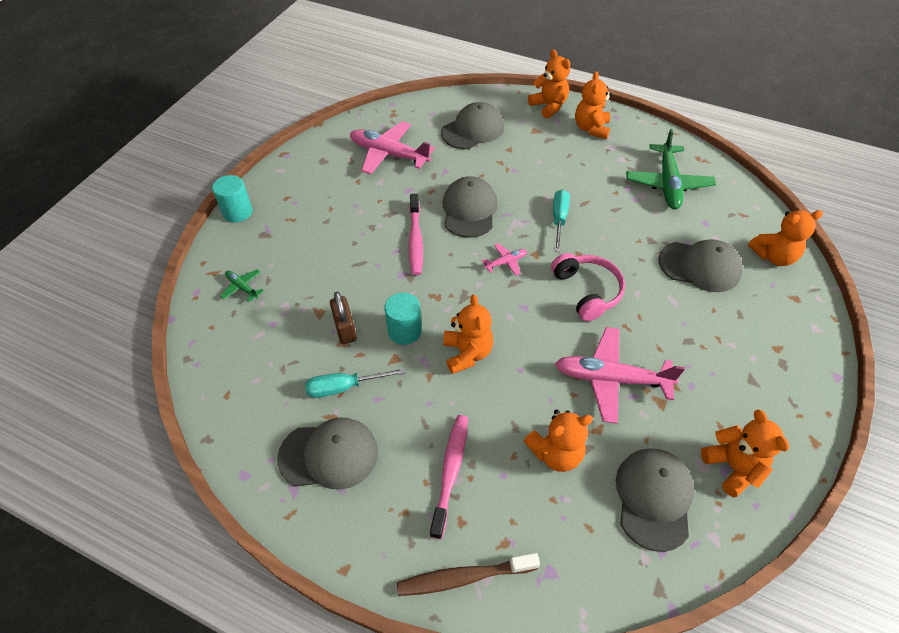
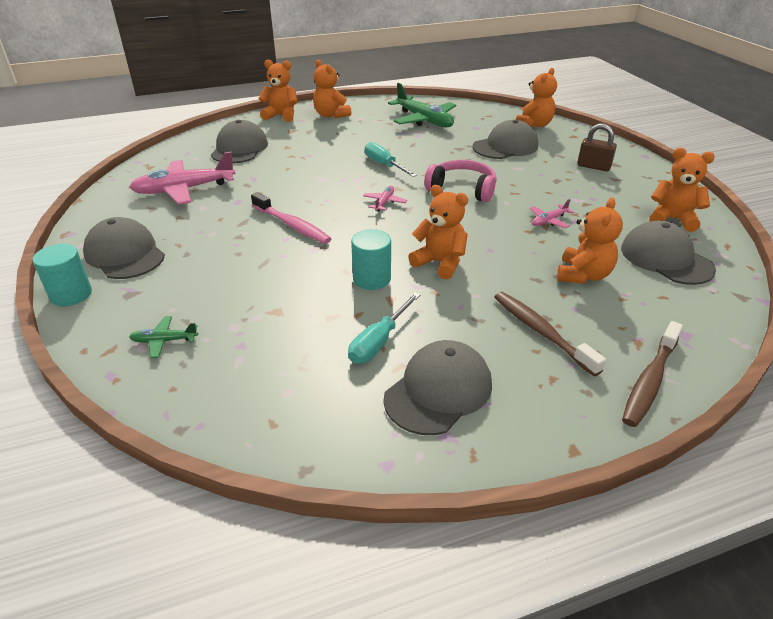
camera: 45 degrees left, 15 degrees down
(345, 329) = (318, 307): brown padlock -> brown padlock (593, 166)
(450, 471) = (541, 332): pink toothbrush -> brown toothbrush
(469, 210) = (309, 189): grey cap -> grey cap (125, 254)
(611, 379) = (549, 221): pink plane -> pink plane, size x0.47

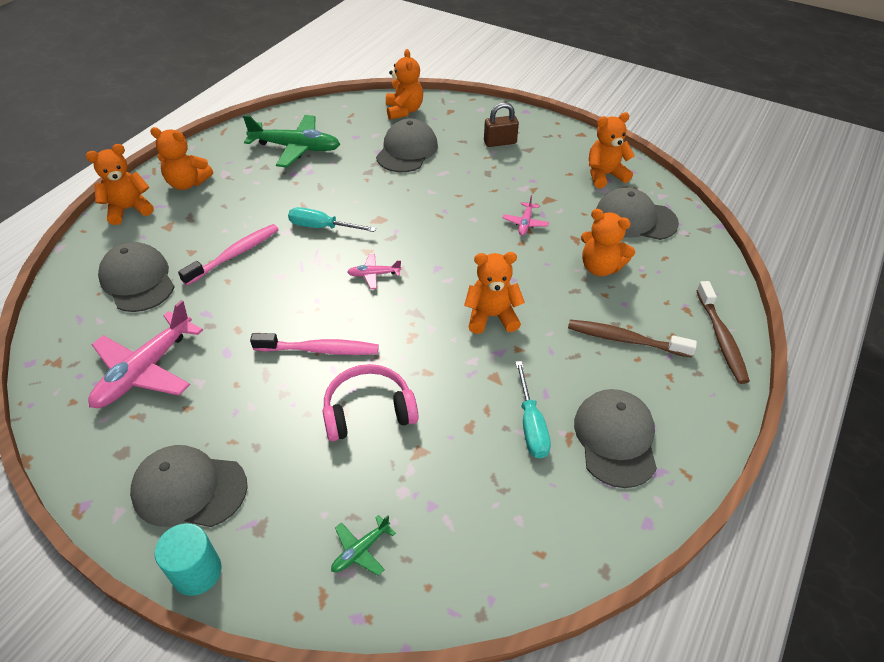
camera: 40 degrees left, 10 degrees up
(310, 157) = (235, 254): none -> pink toothbrush
(371, 279) = (457, 367): turquoise cylinder -> none
(384, 202) = (374, 274): pink plane -> pink plane turned 75 degrees counterclockwise
(462, 189) = (424, 222): pink headphones -> pink headphones (368, 411)
(583, 275) = (600, 267): orange teddy bear -> orange teddy bear turned 135 degrees clockwise

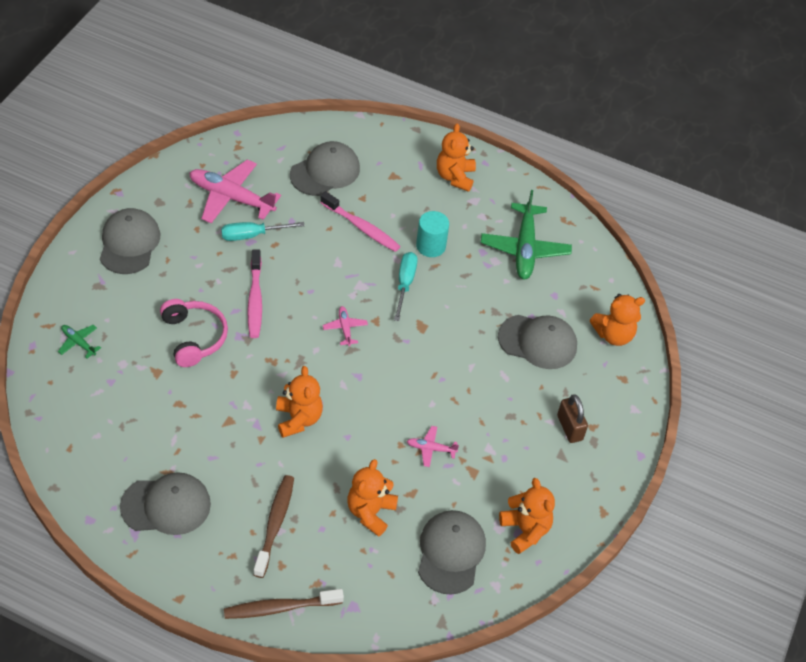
camera: 80 degrees right, 5 degrees up
(129, 209) = (412, 145): orange teddy bear -> none
(197, 572) = (69, 259): turquoise cylinder -> turquoise cylinder (430, 246)
(531, 424) = (180, 446): turquoise screwdriver -> turquoise screwdriver (252, 235)

